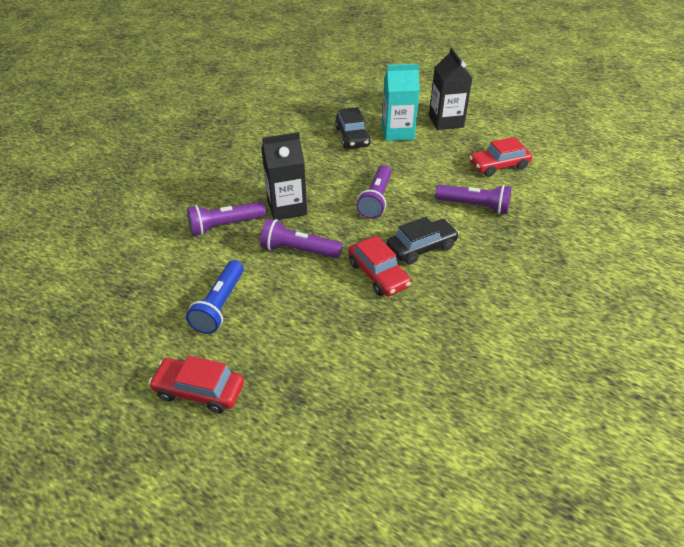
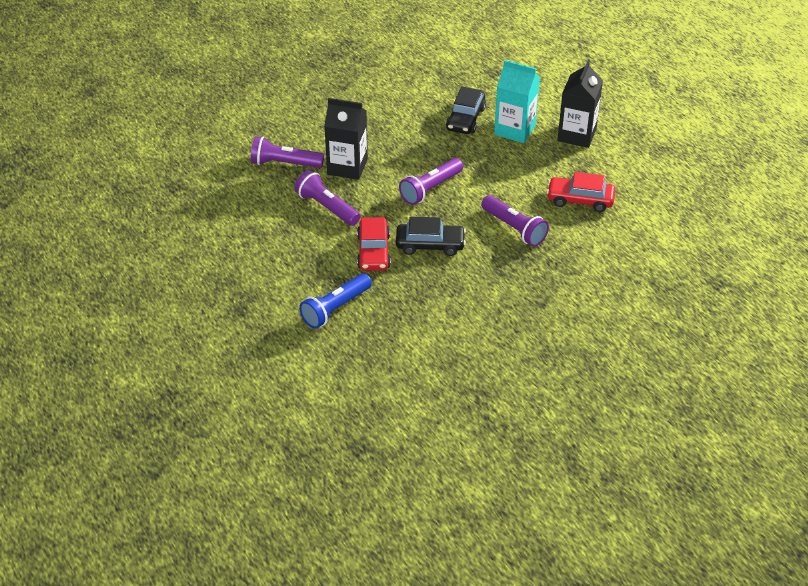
camera: 30 degrees right, 0 degrees up
(199, 390) = (180, 278): red car -> none
(220, 305) = (234, 226): blue flashlight -> blue flashlight (335, 308)

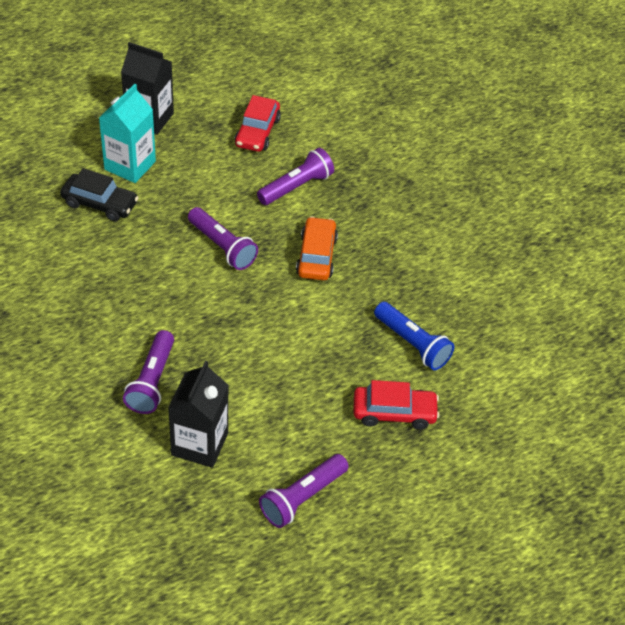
camera: 90 degrees left, 5 degrees up
(327, 207) = (242, 343): purple flashlight -> purple flashlight (302, 498)
(347, 167) = (169, 319): black carton -> black carton (199, 444)
(373, 252) = (323, 305): red car -> red car (394, 412)
(430, 245) = (316, 256): black car -> orange car

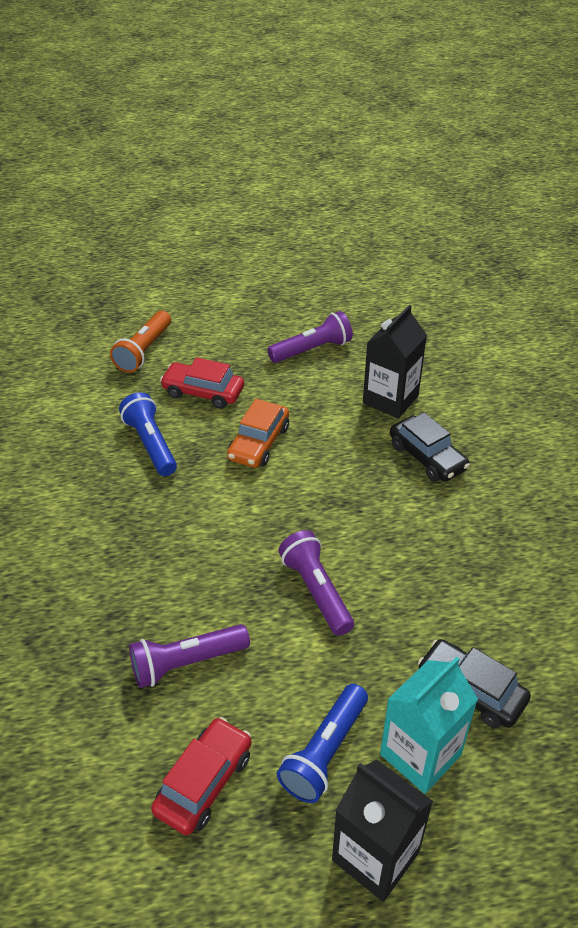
camera: 160 degrees left, 5 degrees down
(152, 381) = (427, 457): purple flashlight -> black car
(190, 157) = (324, 752): none -> blue flashlight
(316, 256) = (205, 556): orange car -> orange car (259, 443)
(484, 455) = (144, 351): none -> orange flashlight

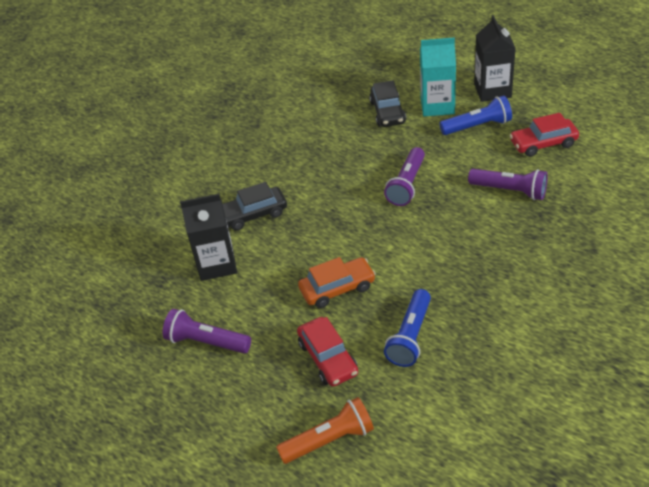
camera: 130 degrees left, 0 degrees up
(427, 457) = (253, 214): black car -> black car turned 120 degrees counterclockwise

